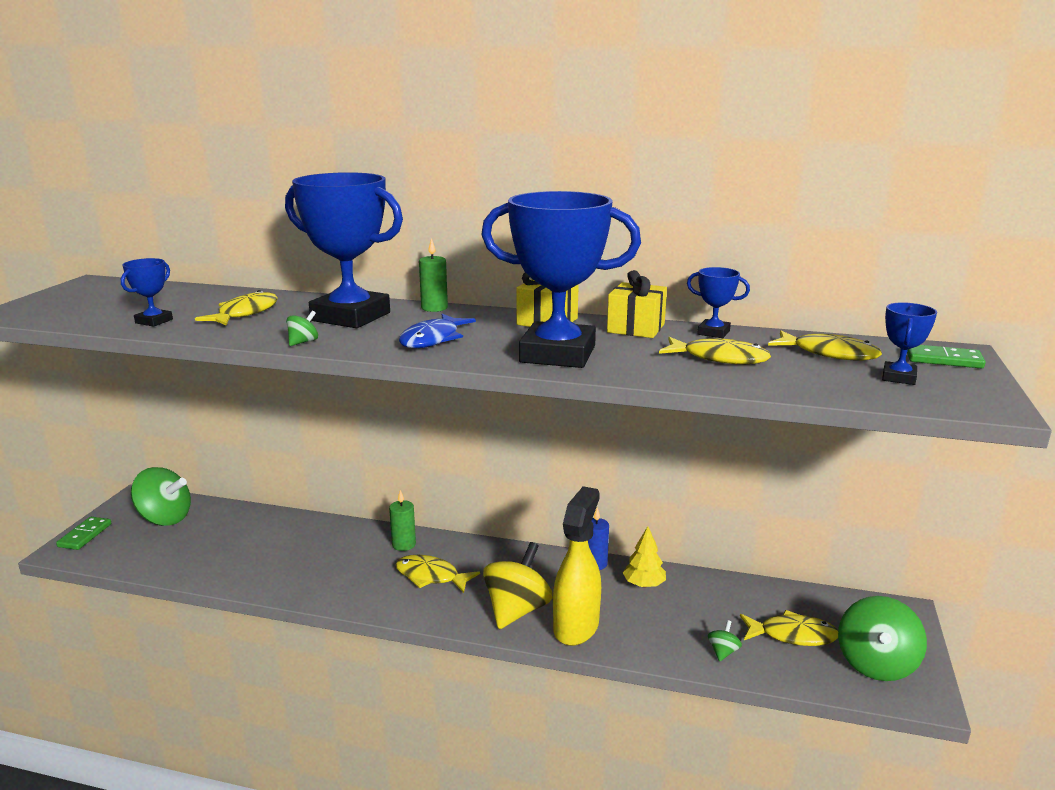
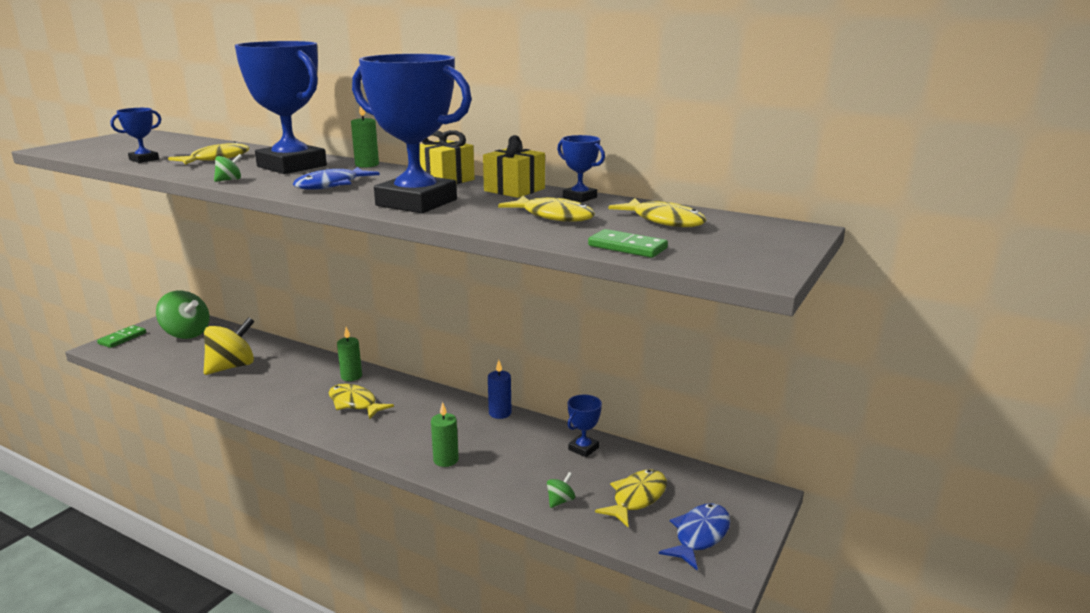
camera: 15 degrees right, 0 degrees up
(517, 610) = (405, 439): yellow spinning top -> yellow spinning top (232, 367)
(576, 626) = (446, 460): yellow spray bottle -> green candle
(644, 584) = (530, 436): yellow tree -> none
(792, 635) = (636, 498): yellow fish -> yellow fish turned 75 degrees counterclockwise
(876, 664) = (699, 536): green spinning top -> blue fish
(898, 377) = (702, 243): blue trophy -> blue trophy (583, 448)
(944, 360) = (772, 234): green domino -> green domino (627, 247)

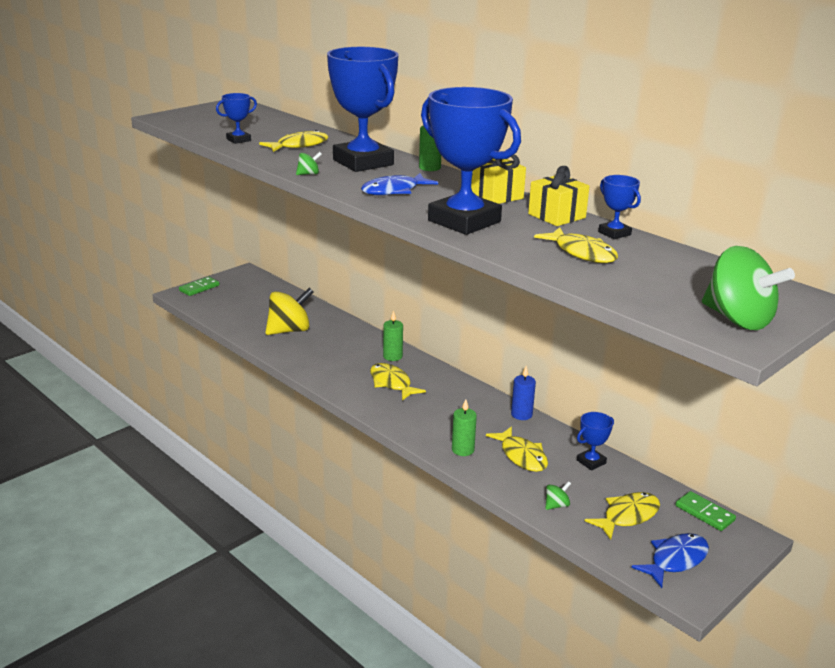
camera: 15 degrees right, 5 degrees up
(186, 334) = (253, 291): green spinning top -> green spinning top (738, 320)
(627, 247) = (634, 297): green domino -> green domino (704, 513)
(664, 221) = (682, 271): yellow fish -> yellow fish (521, 456)

